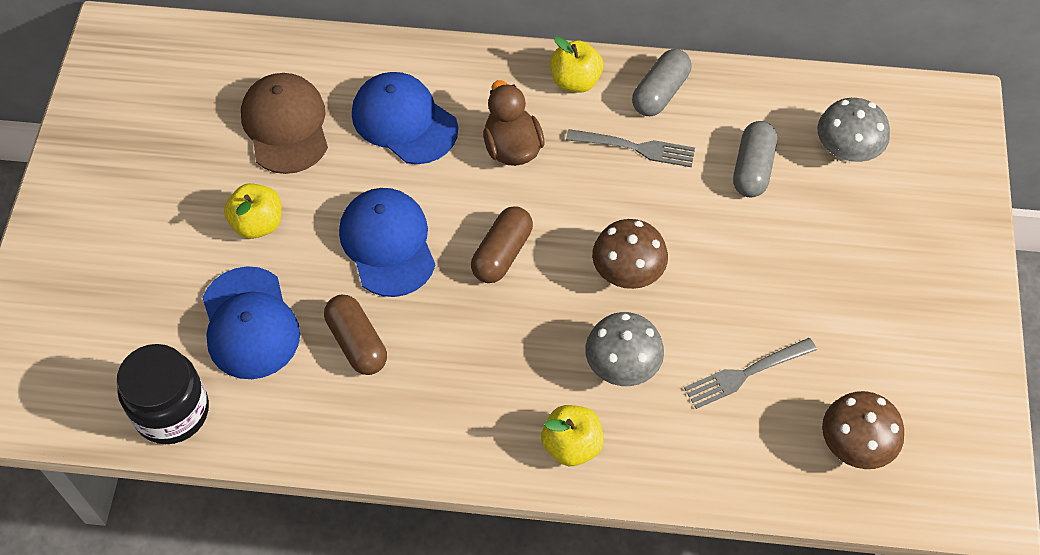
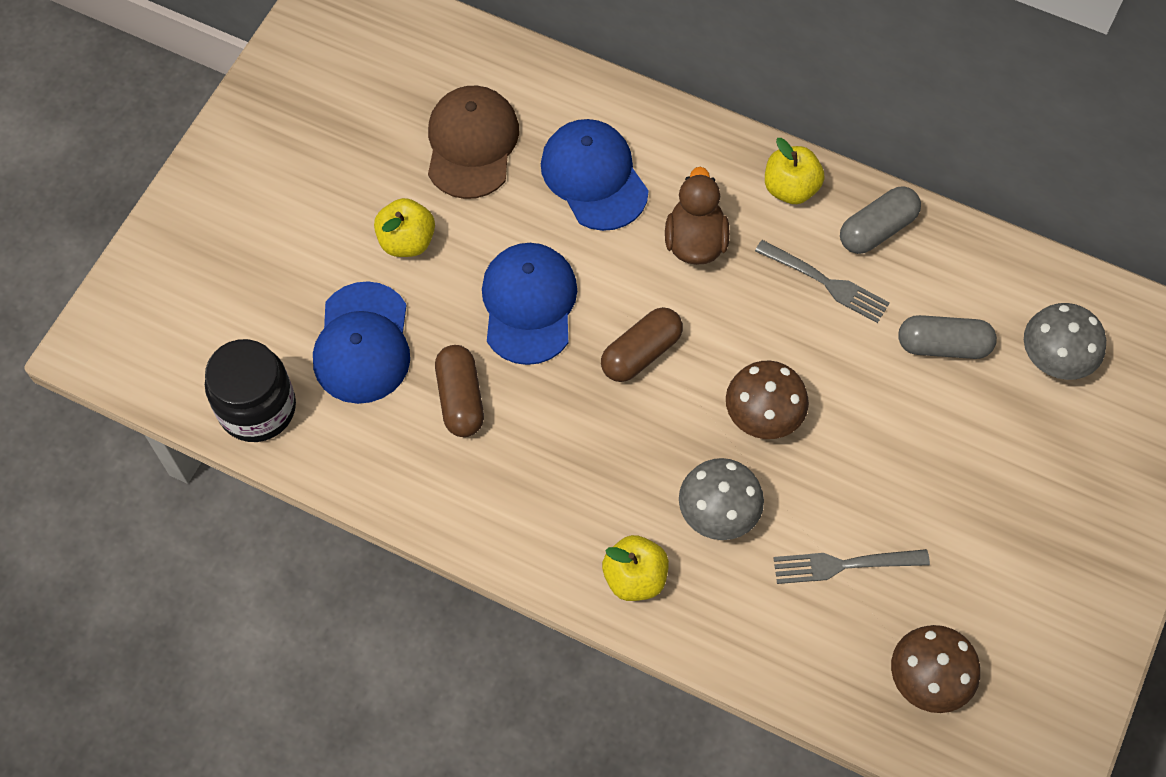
camera: 20 degrees right, 5 degrees up
(752, 168) = (943, 345): grey capsule -> grey capsule turned 60 degrees clockwise

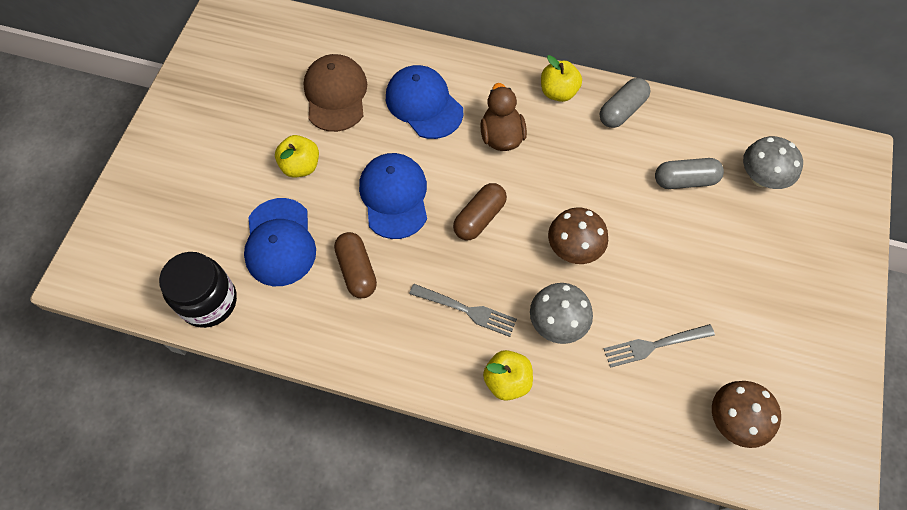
camera: 10 degrees left, 0 degrees up
(826, 283) = (596, 150): grey fork -> grey fork (466, 310)

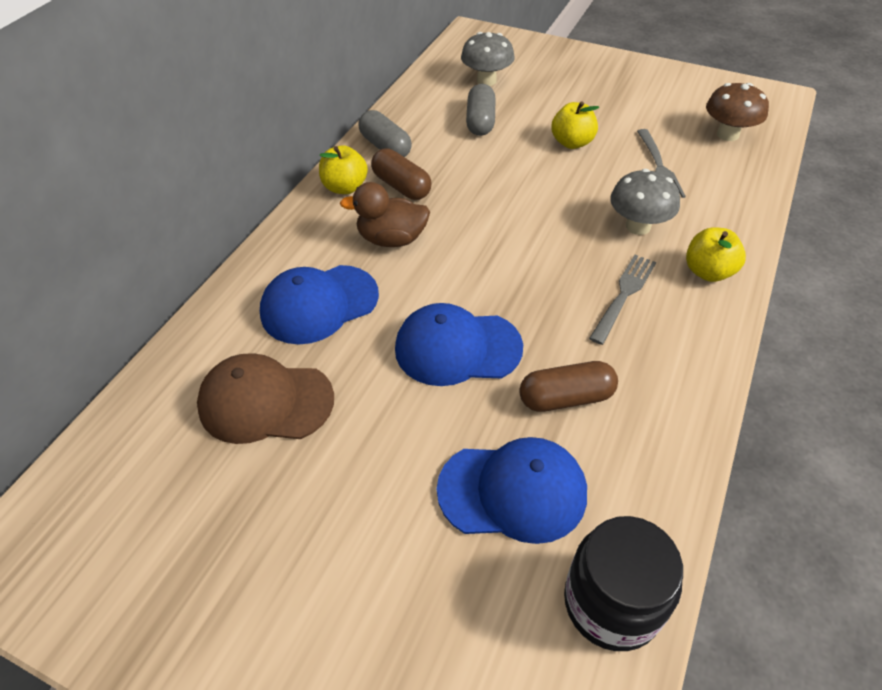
camera: 80 degrees left, 15 degrees down
(301, 166) = (382, 455): yellow apple -> yellow apple (572, 143)
(479, 218) = (501, 271): brown capsule -> brown capsule (401, 186)
(573, 248) = (550, 203): brown mushroom -> none

